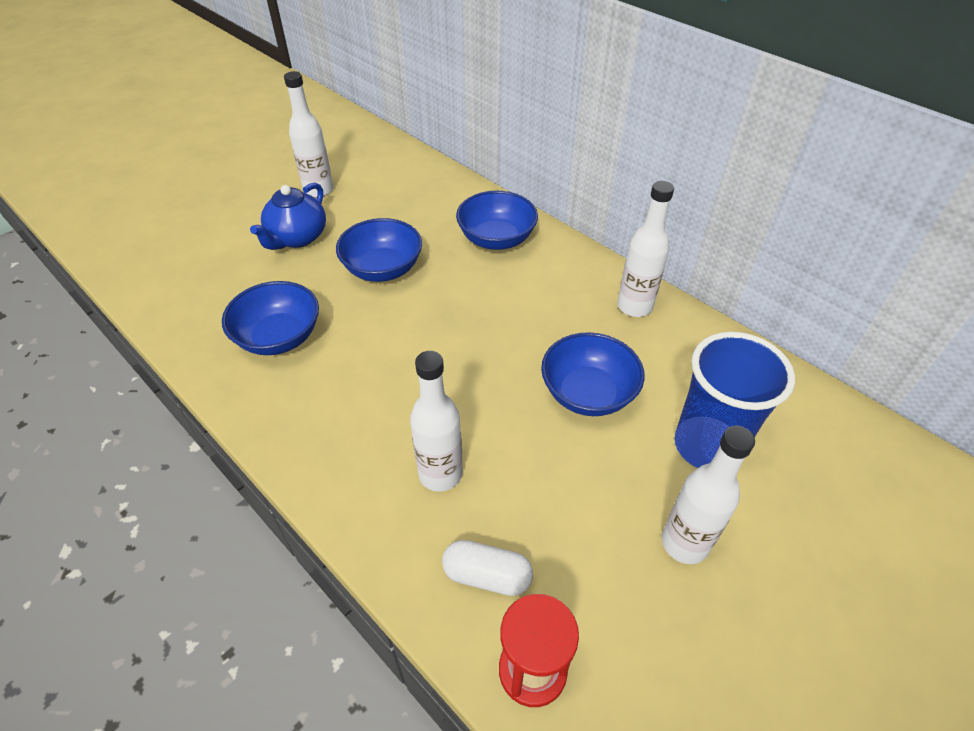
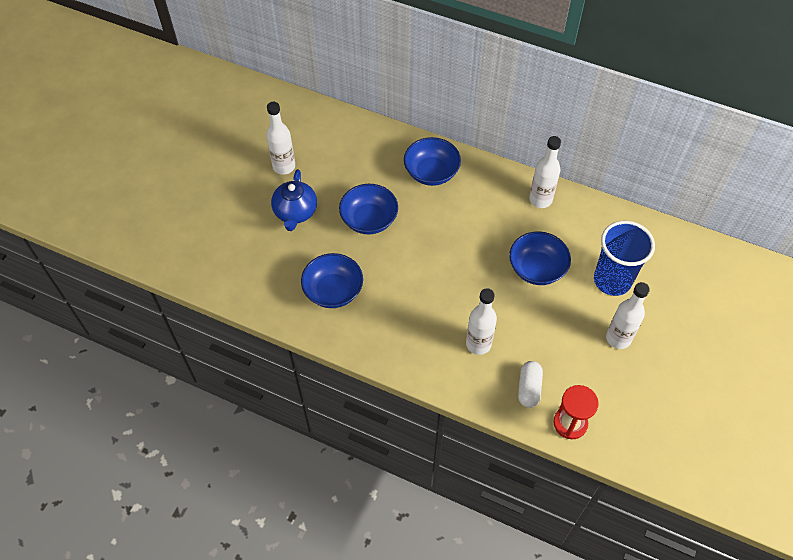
camera: 20 degrees left, 10 degrees up
(487, 575) = (529, 388): white capsule -> white capsule turned 75 degrees counterclockwise

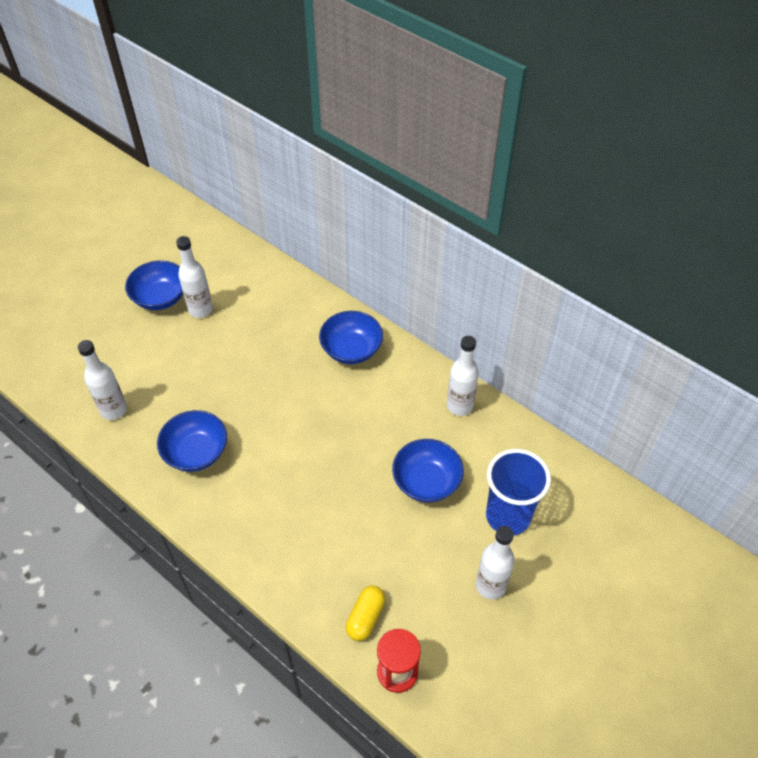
camera: 15 degrees right, 5 degrees down
(295, 212) = (192, 359): blue teapot -> none
(369, 220) = (265, 385): blue bowl -> blue bowl (160, 297)
(478, 344) = (328, 551): white bottle -> white bottle (114, 410)
(529, 388) = (365, 617): white capsule -> yellow capsule

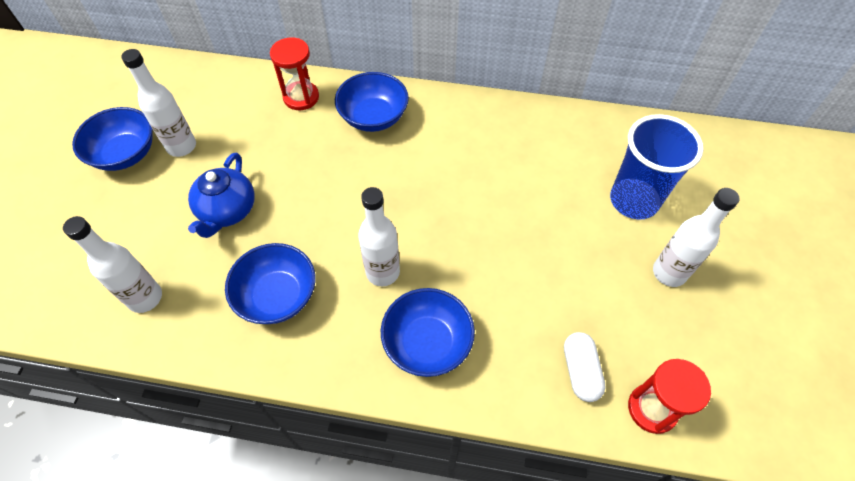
camera: 30 degrees left, 5 degrees up
(202, 374) = (227, 211): none -> blue teapot
(308, 308) = (301, 97): none -> red hourglass
(365, 617) = (580, 371): yellow capsule -> white capsule
(426, 482) = (537, 206): blue bowl -> blue bowl (427, 343)
(459, 406) = (515, 122): white bottle -> white bottle (383, 272)

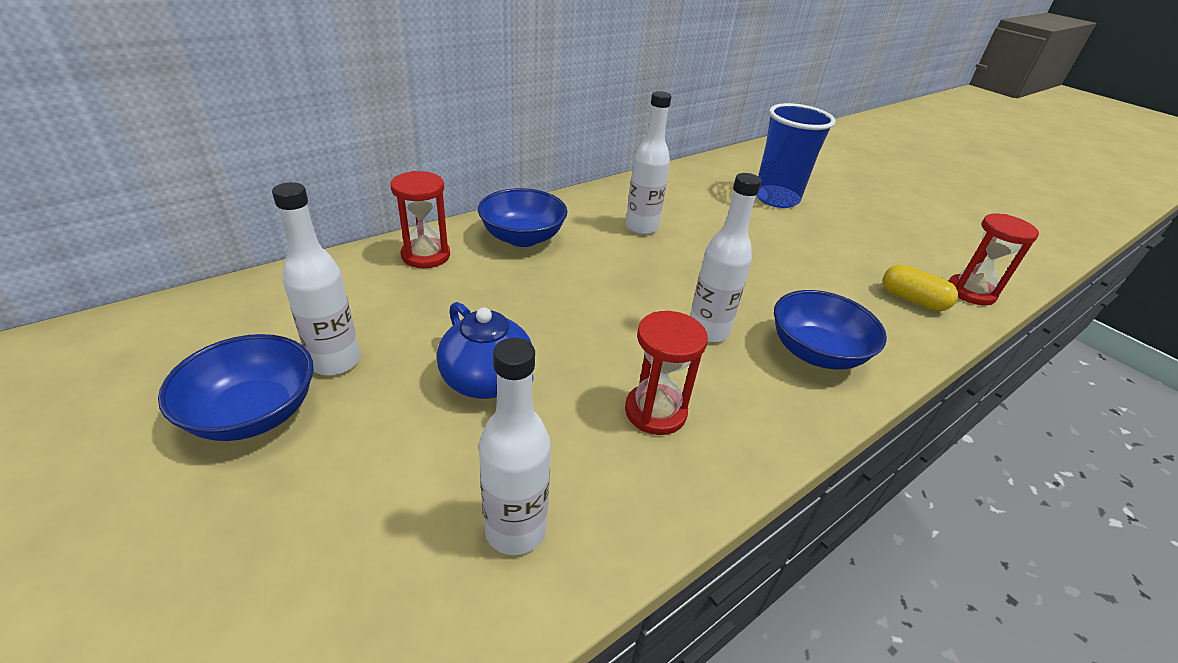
camera: 50 degrees left, 20 degrees down
(277, 296) = (655, 411): blue bowl -> red hourglass
(580, 371) = (912, 300): white capsule -> yellow capsule
(669, 273) = (854, 222): white bottle -> white bottle (641, 227)

